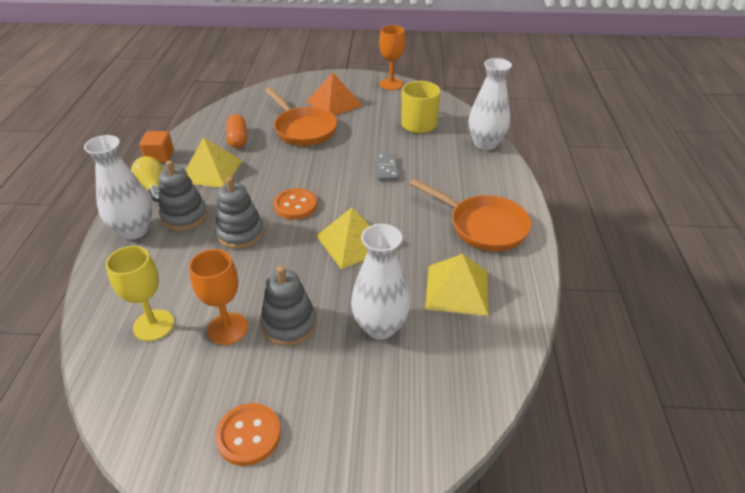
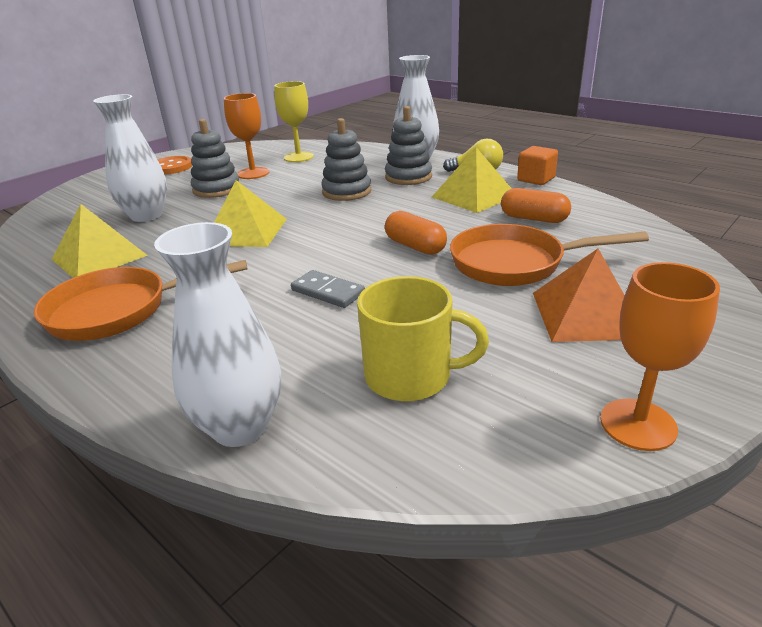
camera: 130 degrees right, 10 degrees down
(295, 205) = (347, 220): orange button -> none
(310, 164) = (415, 246): none -> orange capsule

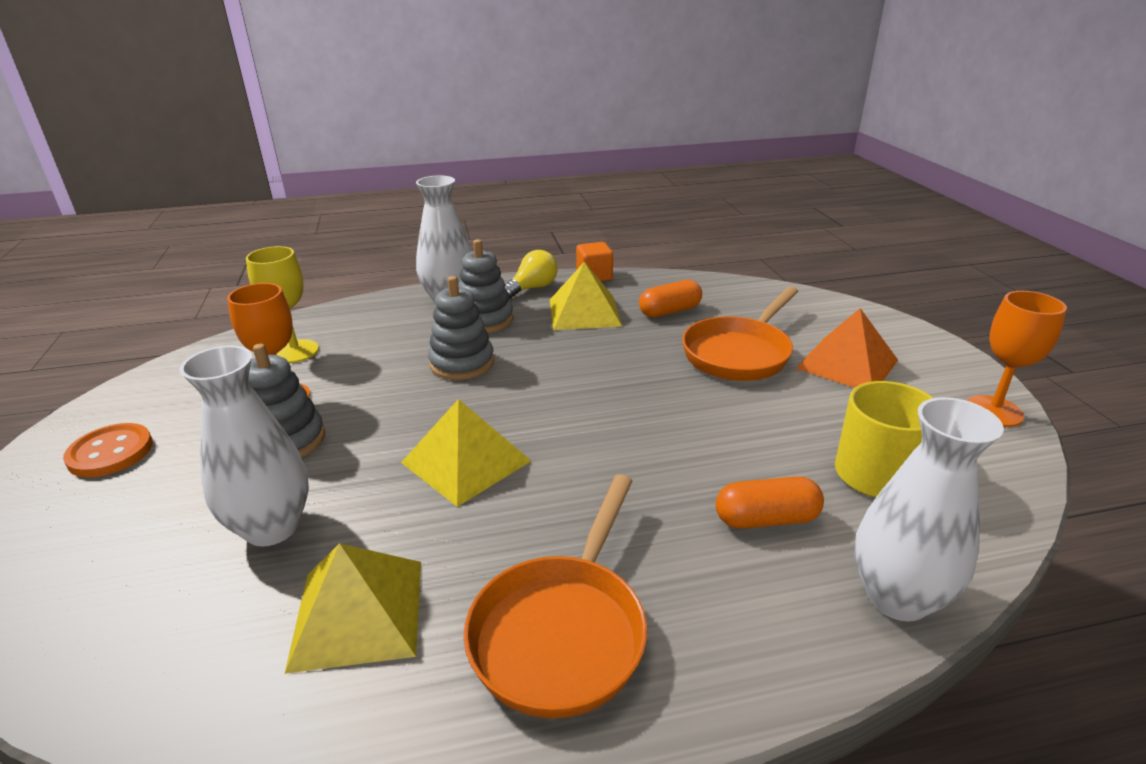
camera: 55 degrees left, 0 degrees up
(327, 292) = (687, 460): grey domino -> none
(415, 246) = (650, 380): orange capsule -> orange capsule (766, 519)

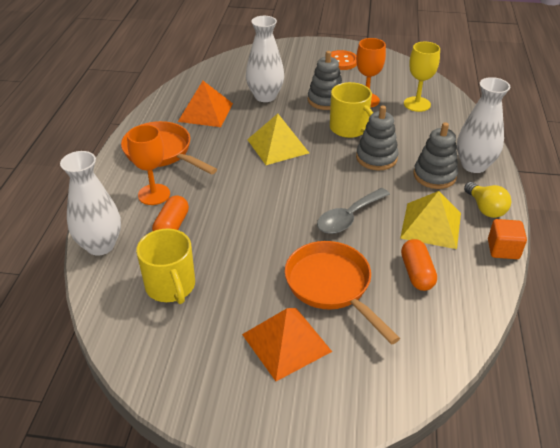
camera: 110 degrees right, 10 degrees up
(358, 613) = (205, 112): yellow pyramid -> orange pyramid
(385, 398) = (349, 128): none -> yellow mug
(611, 363) = (348, 217): none -> grey spoon
(993, 411) = (181, 393): orange goblet -> orange goblet (154, 194)

